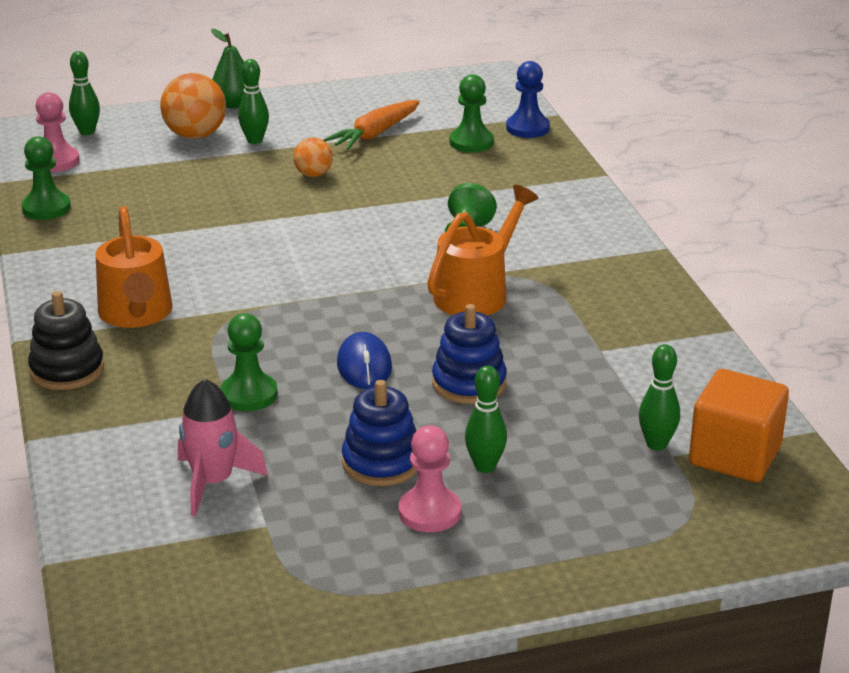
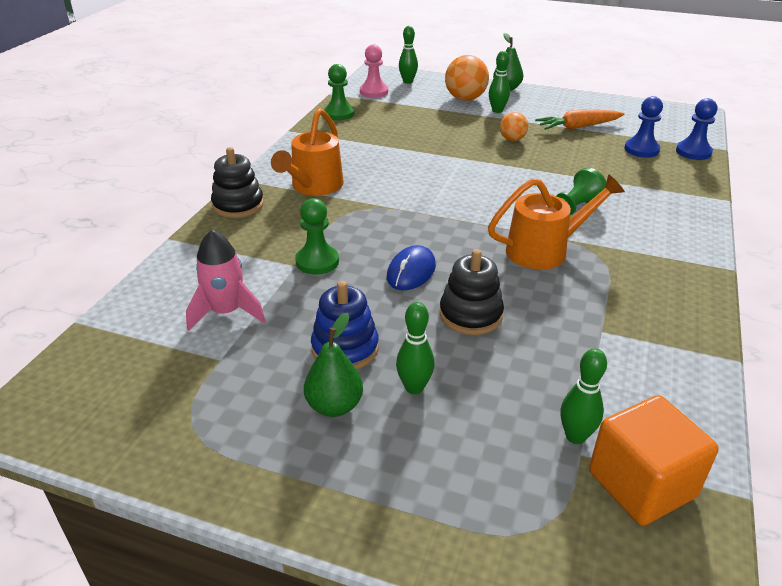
camera: 35 degrees right, 5 degrees up
(429, 512) = (334, 406): pink pawn -> green pear
(469, 383) = (470, 315): blue stacking toy -> black stacking toy
(471, 142) = (641, 150): green pawn -> blue pawn

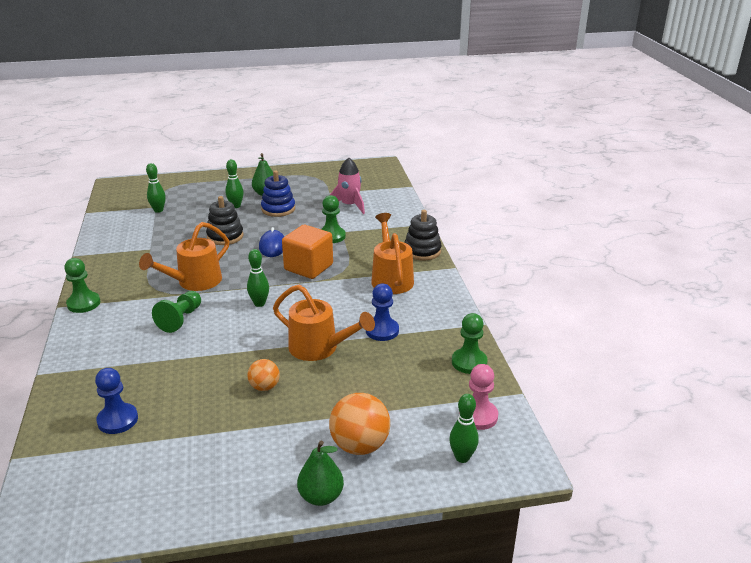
camera: 150 degrees right, 5 degrees down
(446, 150) = (320, 348): none -> orange watering can
(497, 110) = (306, 434): green bowling pin -> green bowling pin (259, 303)
(578, 127) = (196, 436): orange carrot -> none
(641, 484) = (130, 205): orange cube -> orange cube (308, 267)
(693, 152) = (55, 437): blue pawn -> blue pawn (382, 330)
(697, 263) = (83, 303): none -> green pawn

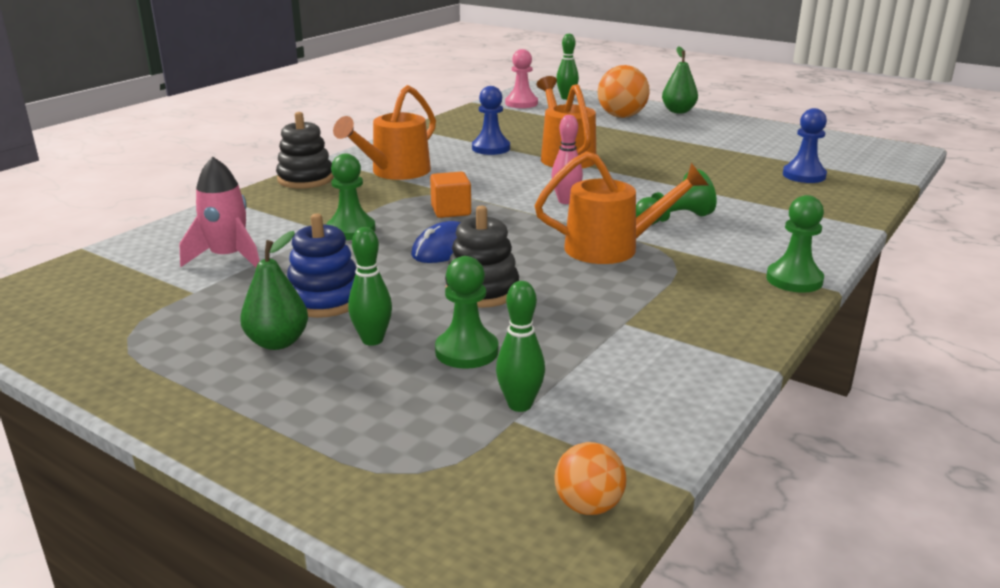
camera: 135 degrees left, 5 degrees down
(259, 303) = (566, 201): green bowling pin -> pink bowling pin
(264, 387) = (649, 154): orange ball -> orange ball (588, 505)
(308, 267) = (451, 211): orange cube -> orange cube, size x0.61
(469, 362) = (469, 118): green pawn -> green pawn (466, 351)

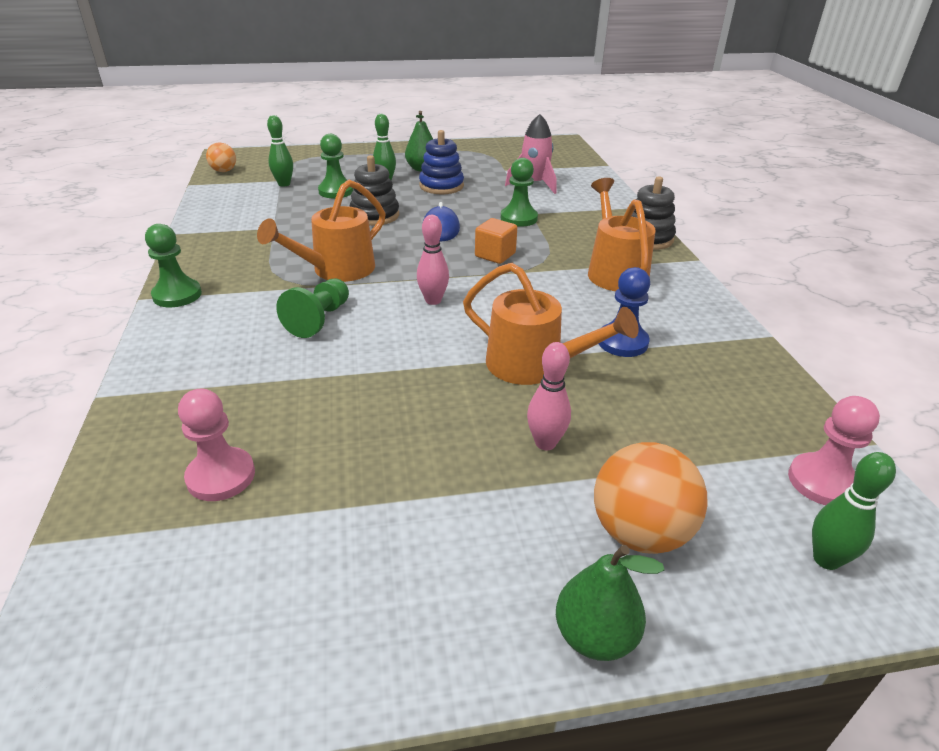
camera: 135 degrees right, 10 degrees up
(615, 138) = (545, 443): none -> pink bowling pin
(804, 175) = (221, 476): blue pawn -> pink pawn

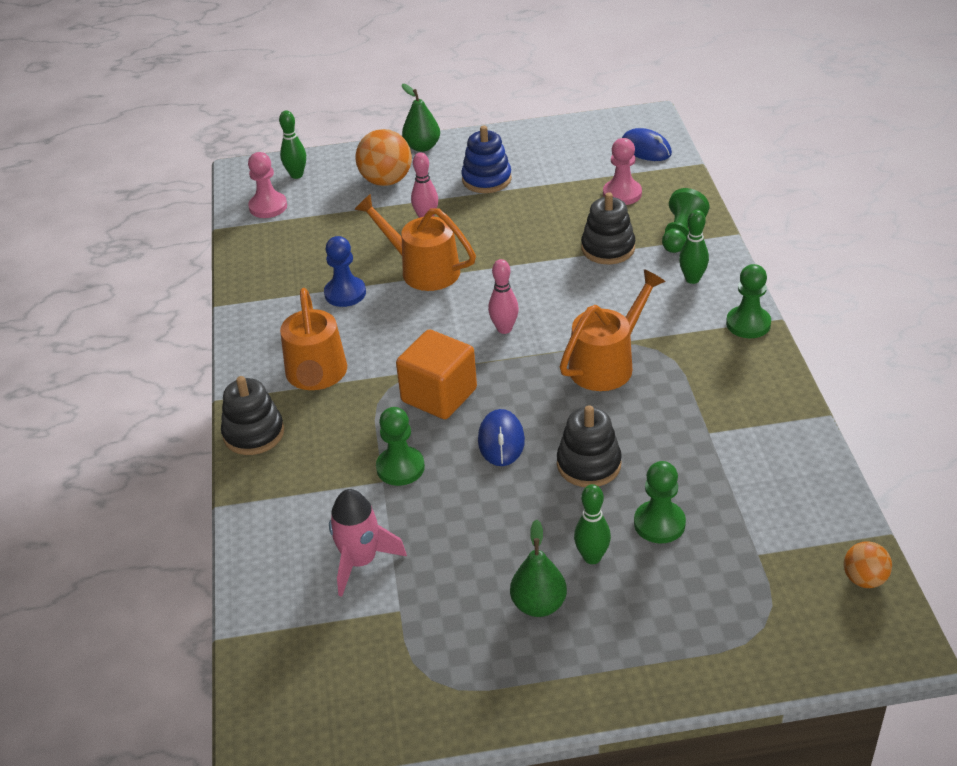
camera: 175 degrees left, 5 degrees up
(112, 594) = (646, 149): none -> blue mouse
(284, 184) = (745, 541): green bowling pin -> green bowling pin (692, 279)
(286, 383) = (608, 248): none -> black stacking toy
(319, 319) = (603, 303): green pawn -> green pawn (681, 234)
(441, 186) = (504, 548): blue stacking toy -> blue stacking toy (486, 179)
(495, 255) = (439, 395): orange cube -> orange cube, size x1.65

